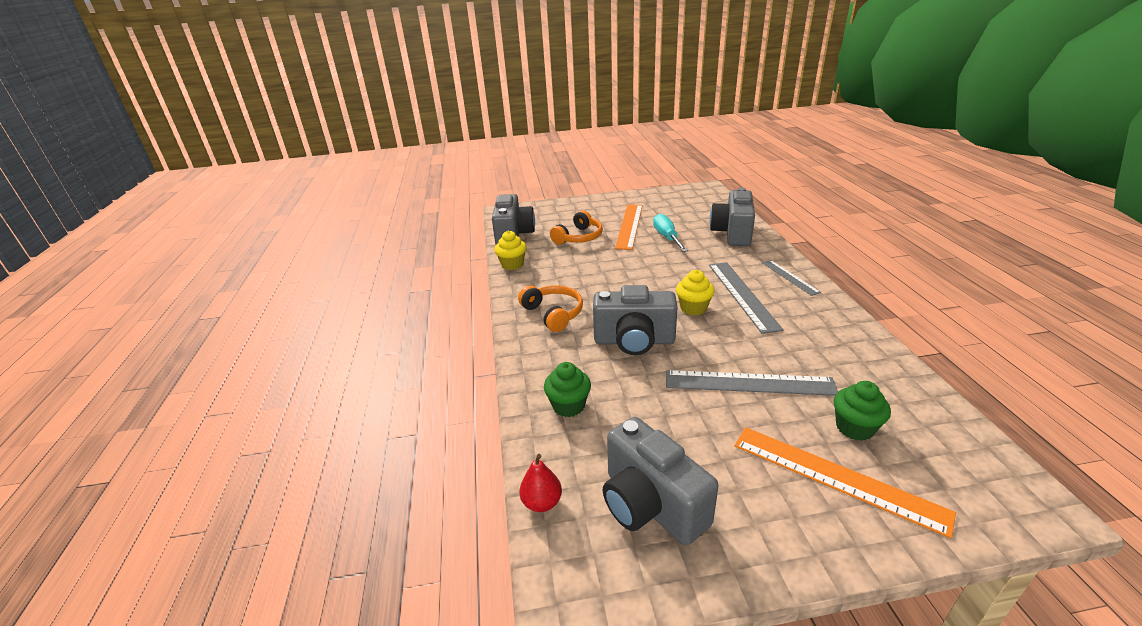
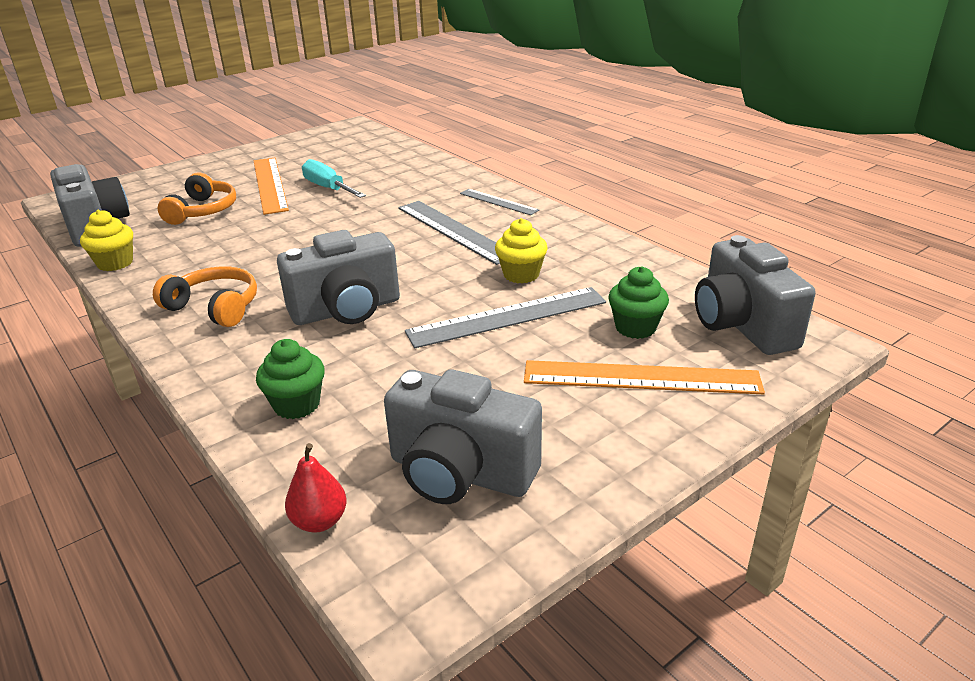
camera: 30 degrees left, 0 degrees up
(693, 308) = (403, 257): yellow cupcake -> yellow cupcake (521, 274)
(732, 233) = (409, 169): grey camera -> grey camera (742, 325)

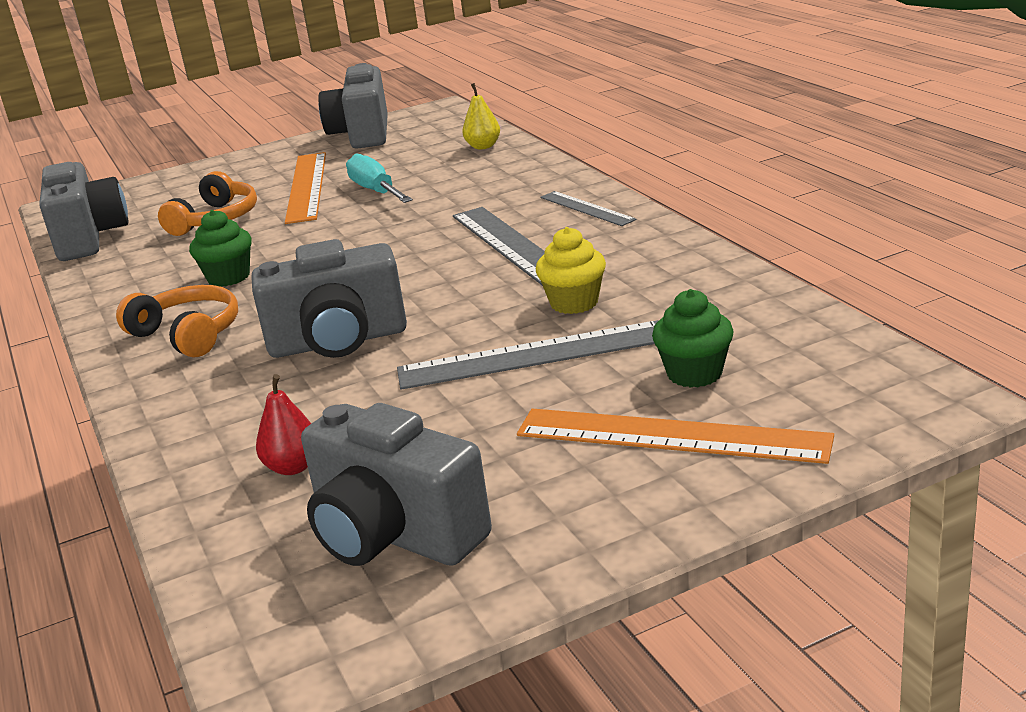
camera: 15 degrees right, 5 degrees down
(115, 263) = (96, 281): yellow cupcake -> none
(297, 405) = (238, 448): green cupcake -> green cupcake (228, 277)
(319, 521) = (214, 576): red pear -> red pear (293, 467)
(399, 154) = (483, 146): none -> yellow pear
(742, 325) = (843, 375): grey camera -> grey camera (362, 134)

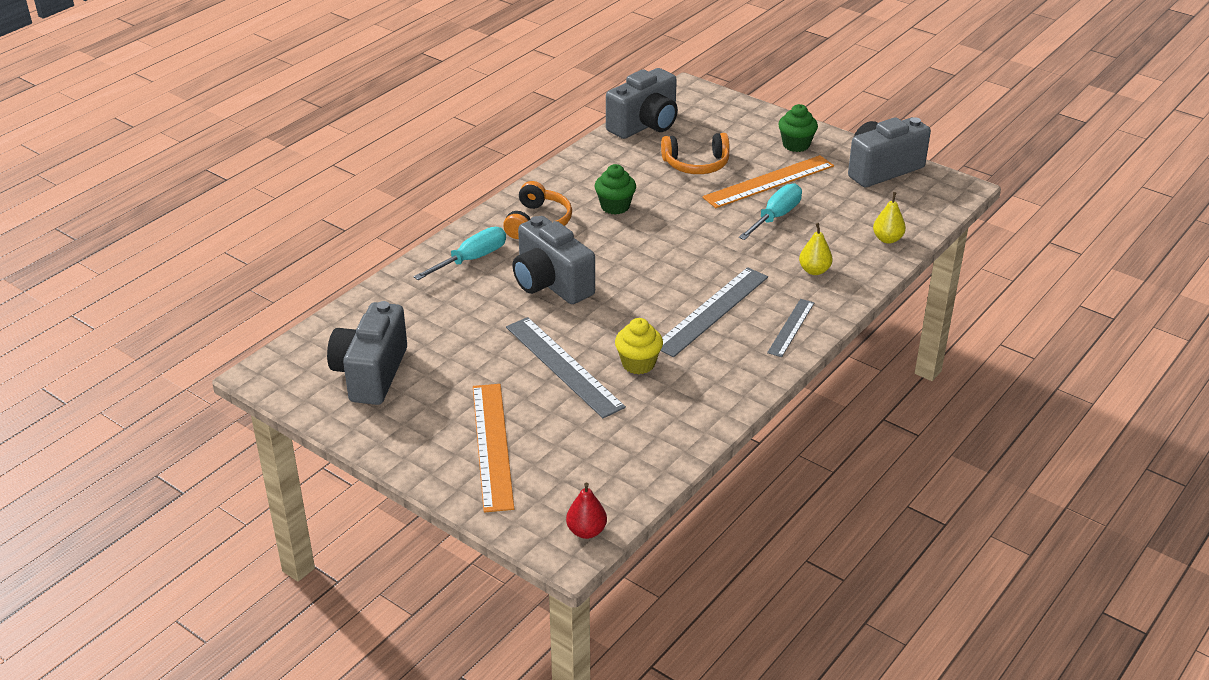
camera: 60 degrees right, 10 degrees up
(205, 398) = (471, 259): none -> turquoise screwdriver
(293, 467) = (417, 318): red pear -> red pear (586, 531)
(497, 185) = (814, 270): none -> yellow pear
(694, 373) = (565, 438): green cupcake -> green cupcake (796, 145)

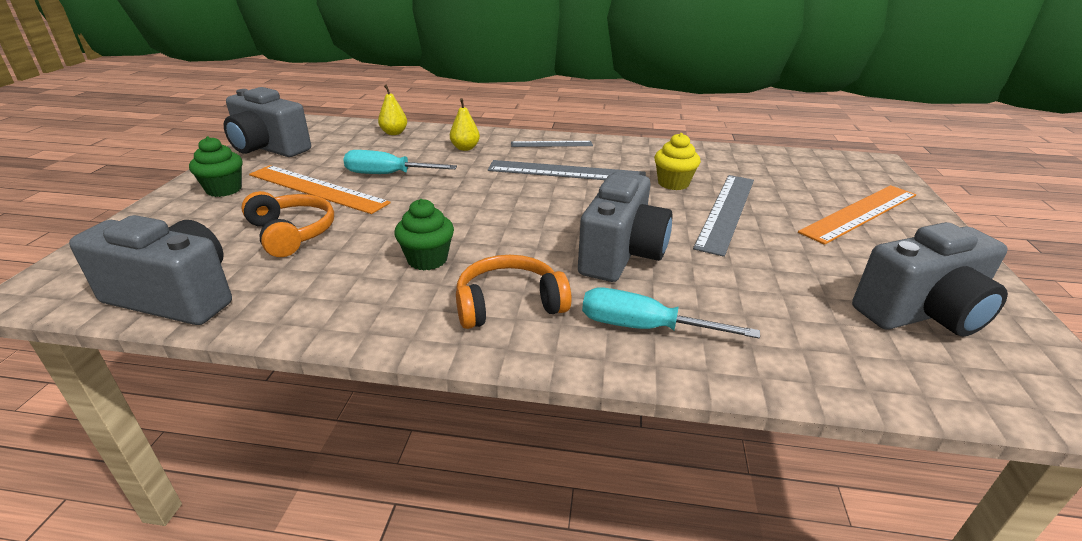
camera: 120 degrees left, 5 degrees down
(586, 531) = (852, 161): red pear -> none

